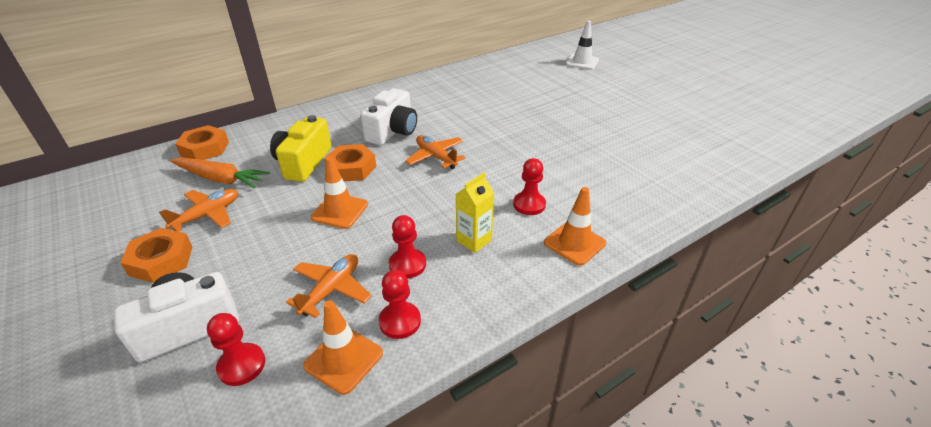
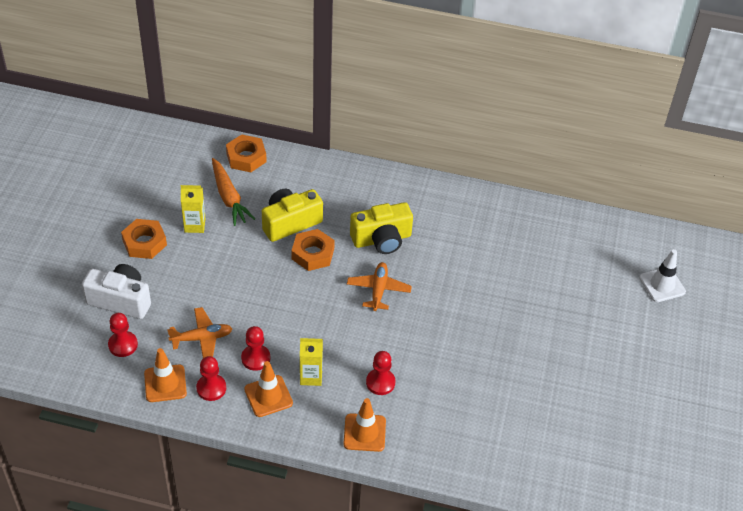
camera: 45 degrees right, 10 degrees up
(207, 215) = (195, 225): orange plane -> yellow carton
(340, 211) = (265, 285): orange traffic cone -> orange traffic cone (268, 396)
(393, 131) = (382, 239): white camera -> yellow camera

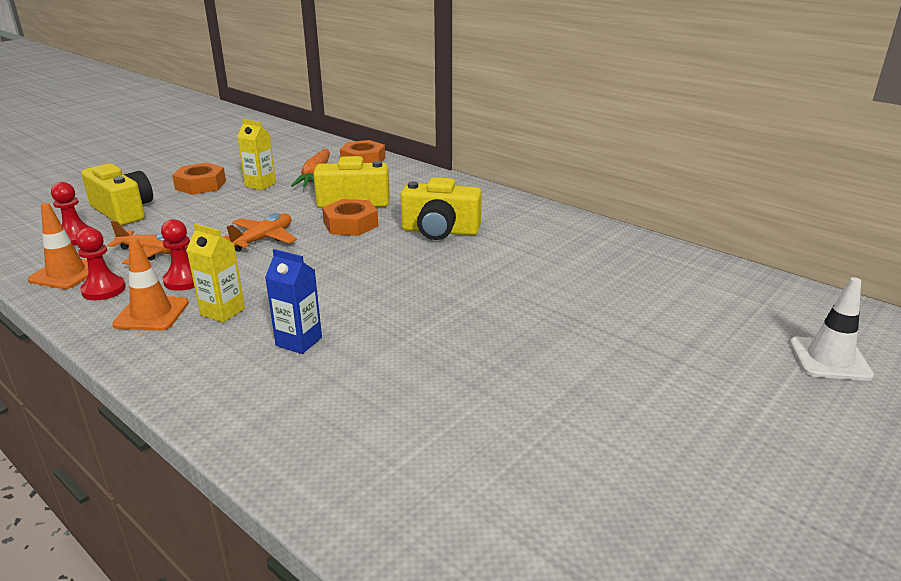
camera: 30 degrees right, 20 degrees down
(121, 300) = (123, 211): white camera -> yellow camera
(364, 432) = (215, 384): orange traffic cone -> none
(378, 290) = (392, 265): orange plane -> orange plane (263, 239)
(380, 382) = (299, 341): red pawn -> blue carton

